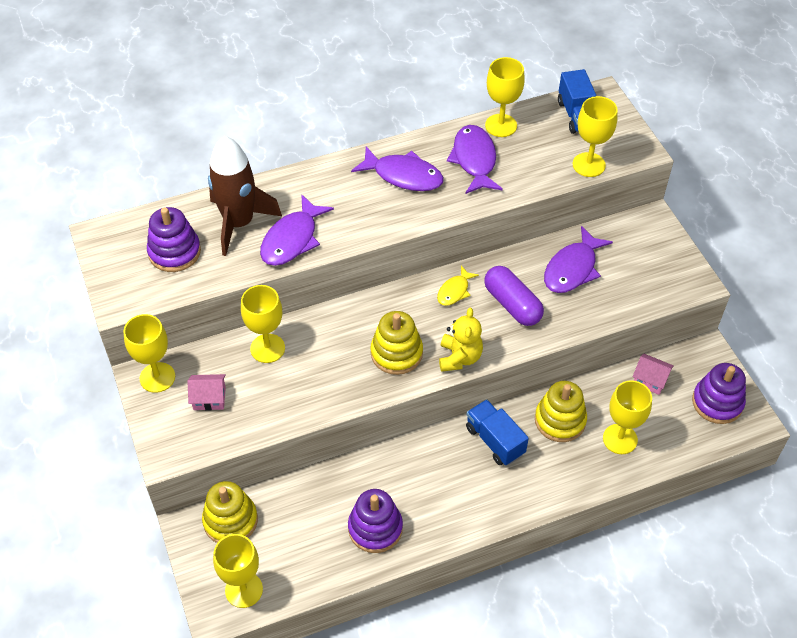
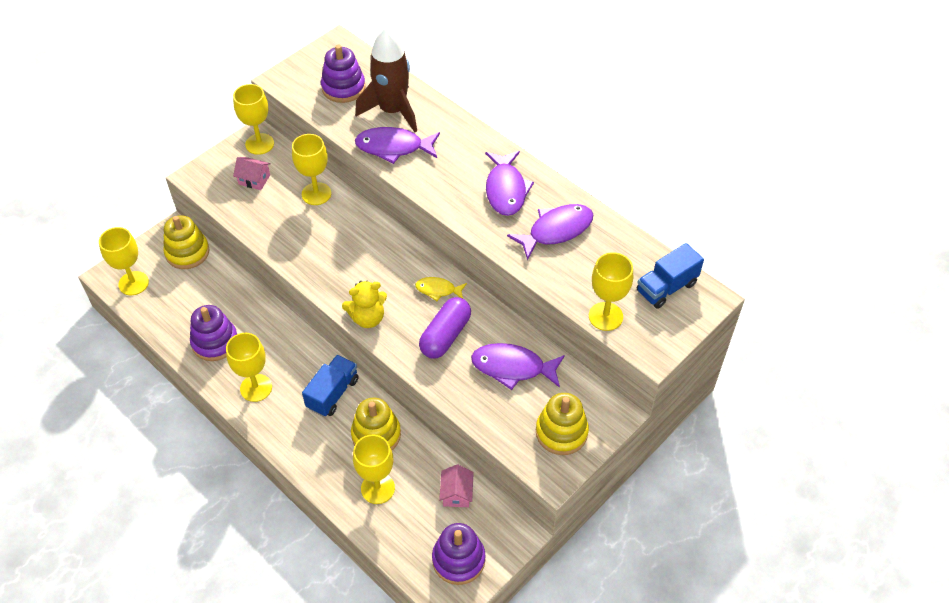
camera: 65 degrees right, 0 degrees up
(209, 398) = (254, 179): pink house -> pink house turned 45 degrees counterclockwise
(396, 353) = (351, 274): yellow stacking toy -> yellow stacking toy (561, 432)
(501, 125) = (612, 235): yellow goblet -> yellow goblet (256, 388)

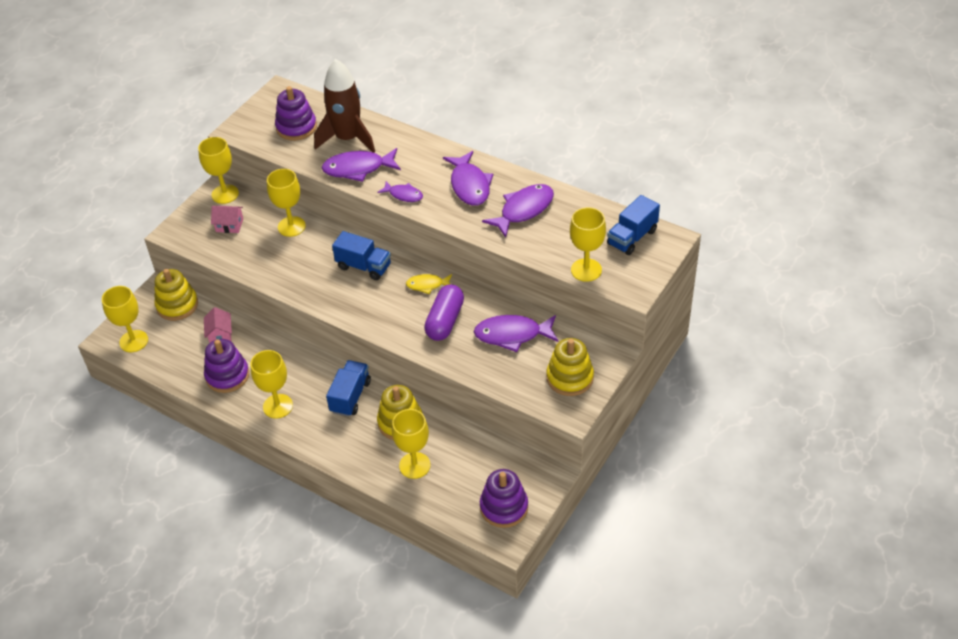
camera: 10 degrees left, 5 degrees down
(367, 318) = (370, 320): yellow teddy bear -> none
(378, 254) = (364, 266): none -> blue truck
(433, 187) = (404, 195): none -> purple fish
(456, 493) = (487, 455): pink house -> pink house (220, 334)

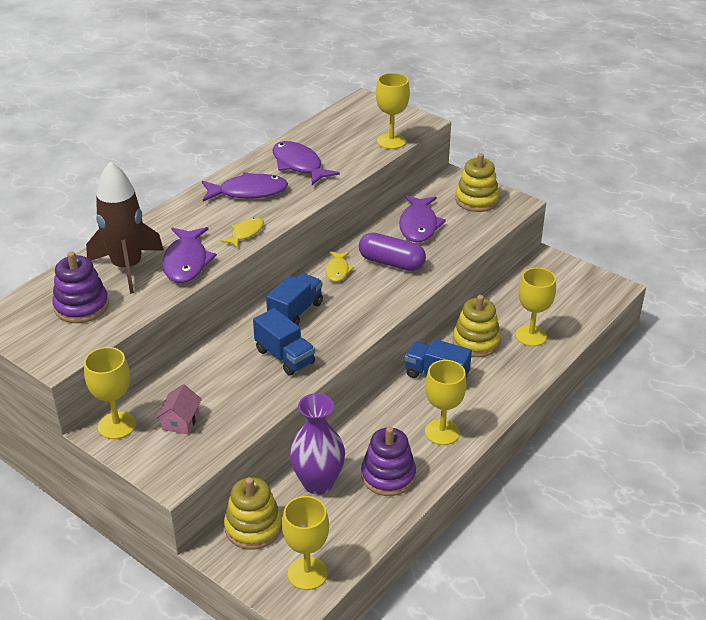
camera: 85 degrees left, 10 degrees down
(220, 334) = (318, 483): pink house -> purple vase
(291, 226) = (206, 366): yellow goblet -> none
(404, 195) = (246, 233): purple fish -> yellow fish
(504, 507) = (580, 286): purple stacking toy -> none
(632, 237) = (356, 116): blue truck -> blue truck (285, 356)

